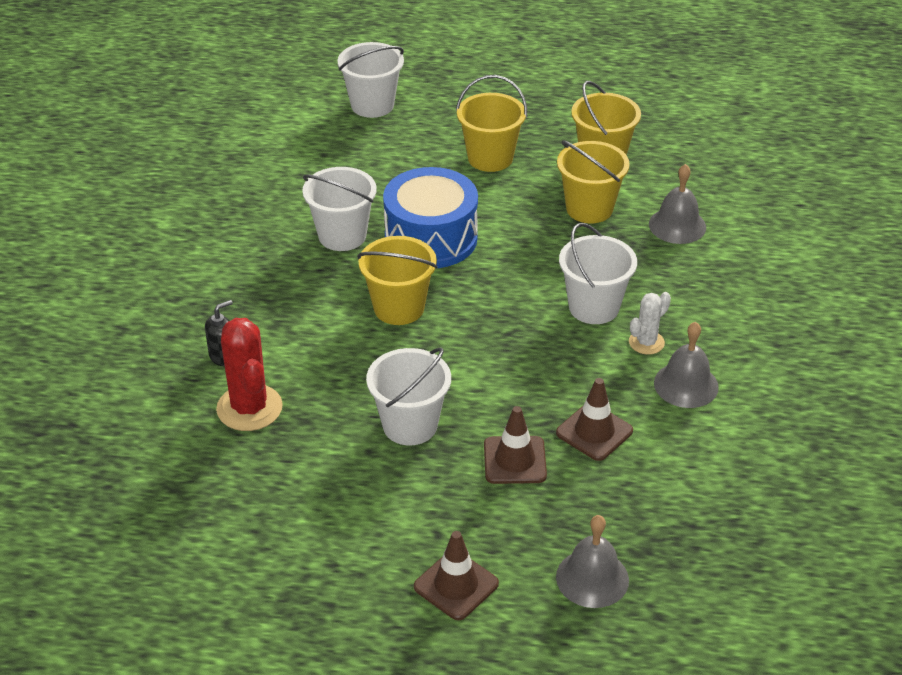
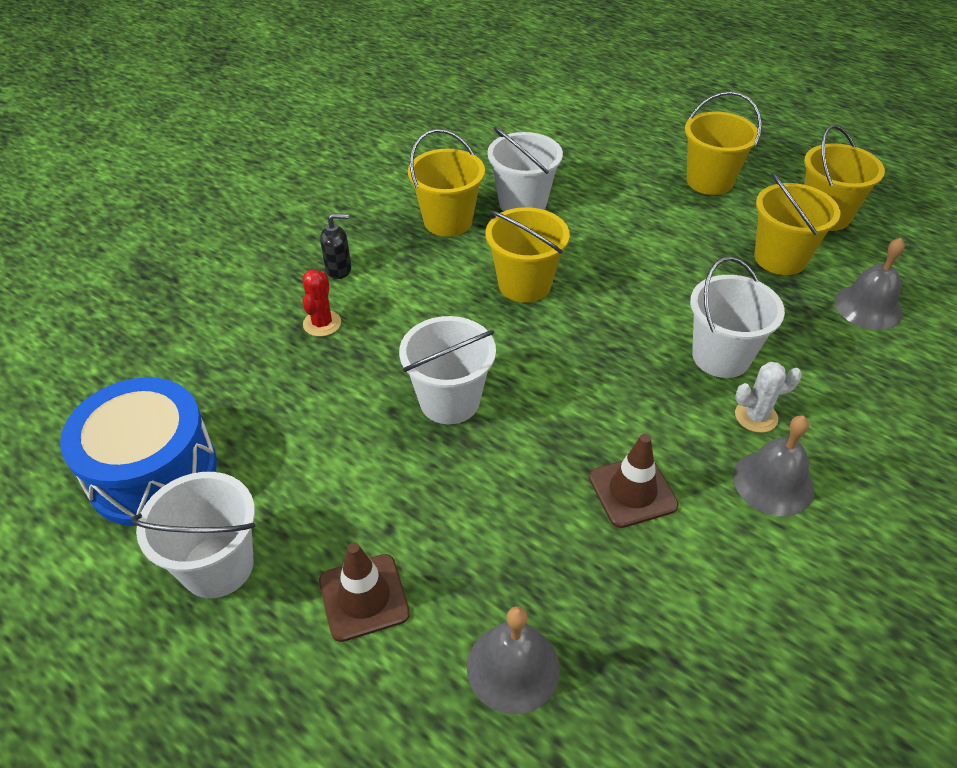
camera: 30 degrees right, 5 degrees up
(249, 408) = (322, 323): red cactus -> red cactus, size x0.57
(287, 276) = (448, 221): none -> yellow bucket
(372, 105) = (631, 106): white bucket -> white bucket (217, 566)
(431, 238) = (601, 233): blue drum -> blue drum (153, 472)
(514, 460) = (525, 484): brown traffic cone -> none

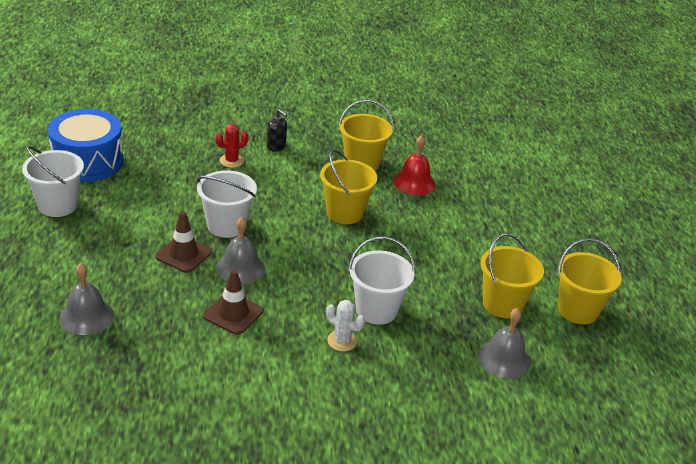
camera: 45 degrees right, 10 degrees down
(364, 597) = (81, 254): brown traffic cone -> brown traffic cone (183, 254)
(522, 203) = (414, 182): white bucket -> red bell
(709, 181) = (542, 246): yellow bucket -> none
(773, 483) = (296, 365): grey bell -> grey bell (240, 268)

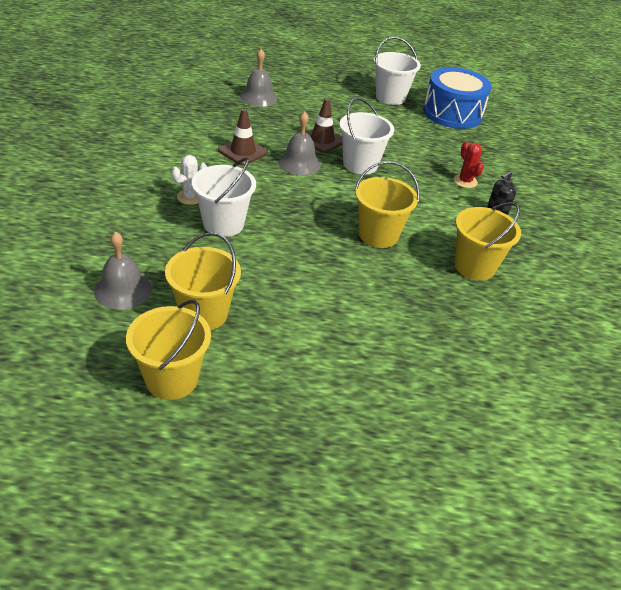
camera: 100 degrees right, 5 degrees up
(414, 182) = (439, 301): red bell -> none

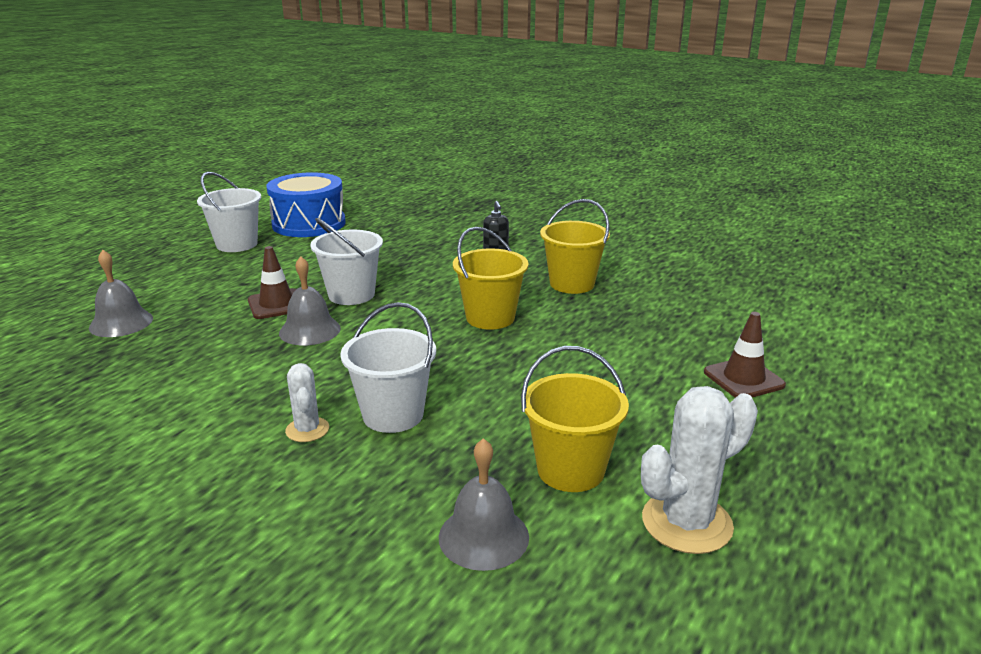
camera: 60 degrees left, 15 degrees down
(172, 379) = (686, 523): yellow bucket -> white cactus
(243, 151) = (241, 364): brown traffic cone -> brown traffic cone (743, 379)
(465, 181) = (434, 251): red cactus -> none

